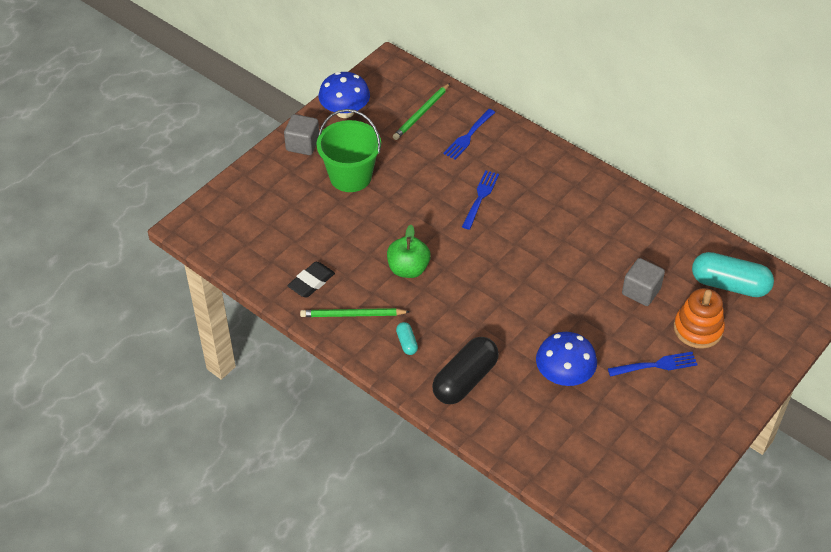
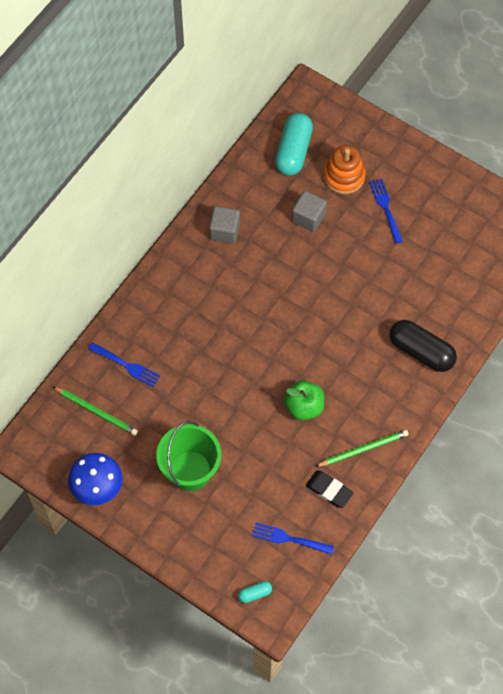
camera: 95 degrees left, 15 degrees up
(302, 144) = (148, 523): grey cube -> grey cube (225, 231)
(353, 315) = (363, 449): green pencil -> green pencil turned 105 degrees counterclockwise
(407, 343) = (388, 401): turquoise capsule -> turquoise capsule (255, 594)
(480, 198) = (209, 350): blue fork -> blue fork (289, 539)
(564, 375) = (406, 276): blue mushroom -> none

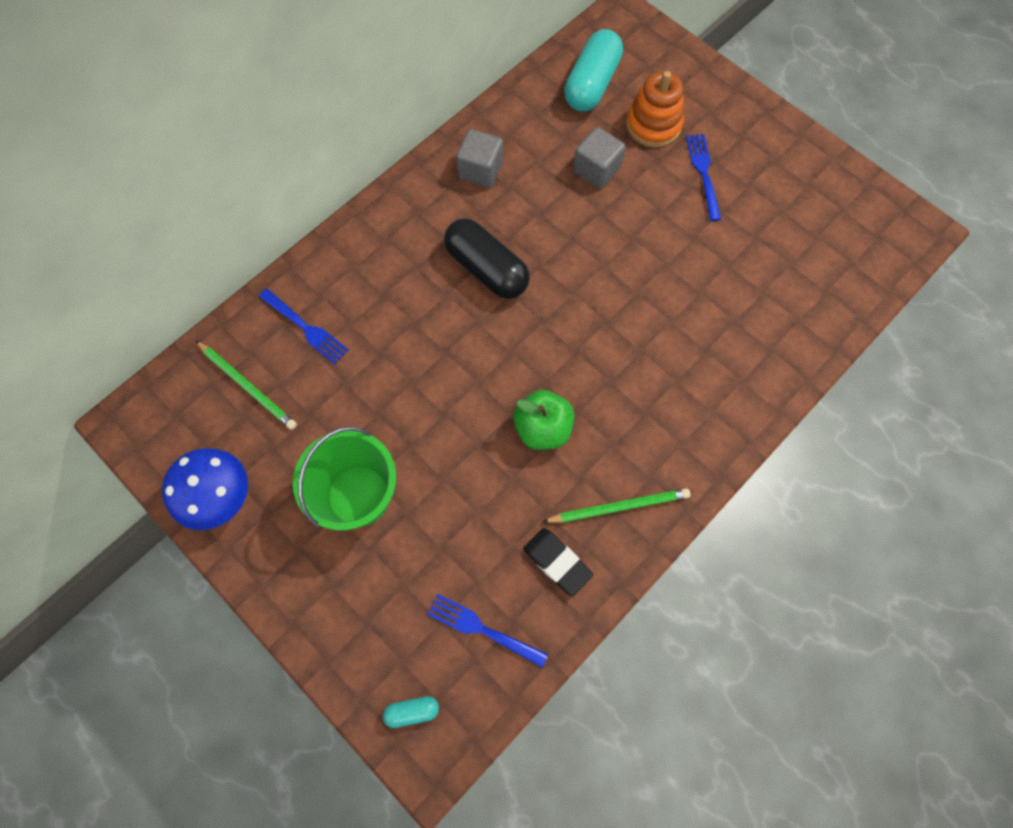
camera: 10 degrees right, 5 degrees up
(421, 351) = (725, 376): black capsule -> black capsule (487, 269)

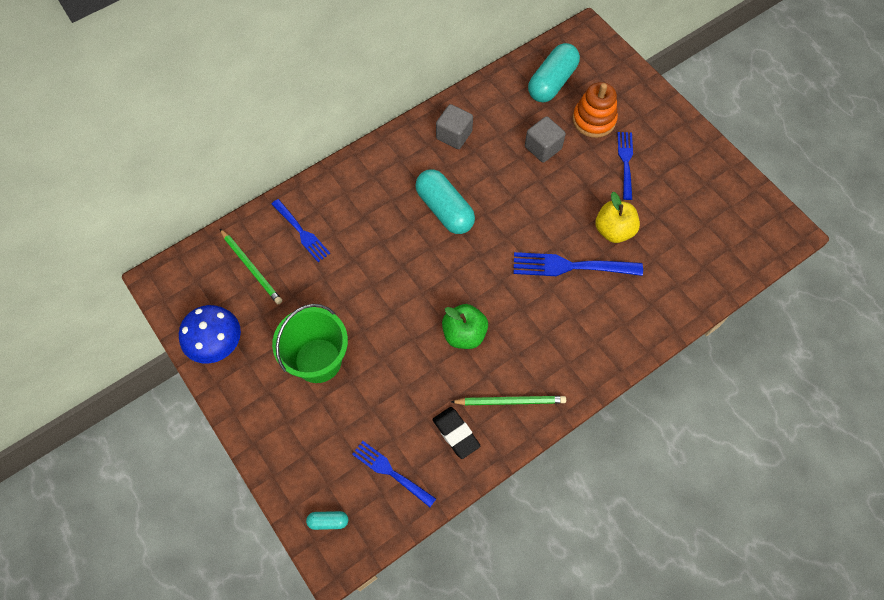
camera: 10 degrees right, 5 degrees down
(487, 269) = (444, 209): black capsule -> turquoise capsule
(662, 317) = (572, 266): none -> blue fork
(705, 263) = (613, 230): none -> yellow apple

